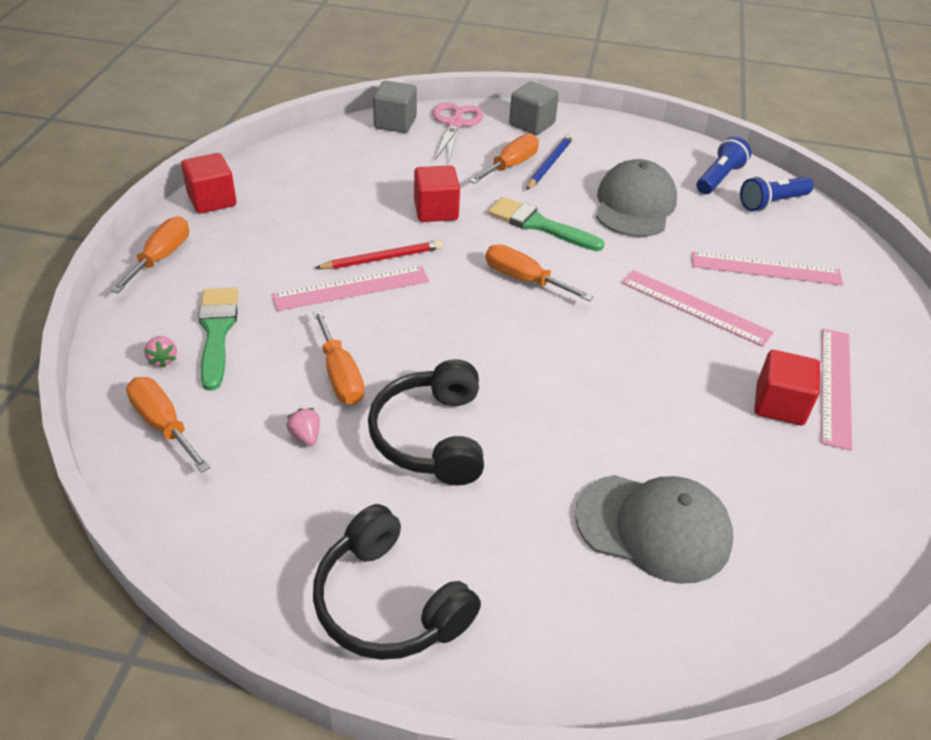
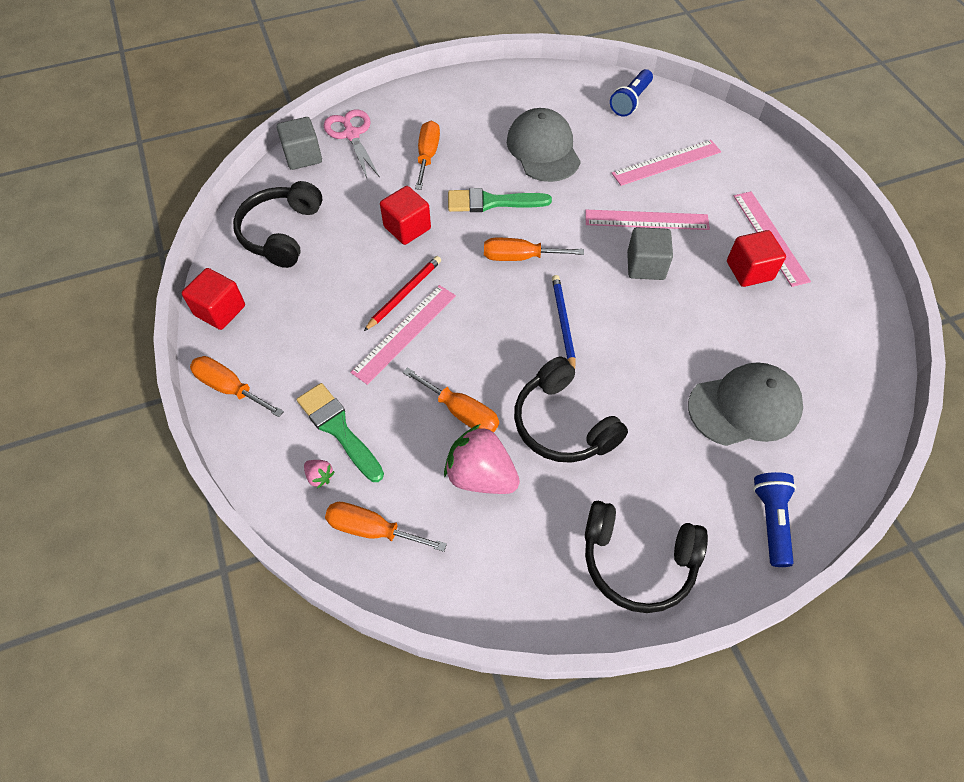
camera: 30 degrees left, 15 degrees up
(161, 258) = (230, 388): orange screwdriver -> orange screwdriver turned 45 degrees counterclockwise
(306, 436) = (481, 475): pink strawberry -> pink strawberry, size x2.31
(320, 168) = (281, 233): none -> black headphones
(532, 124) = (411, 106): grey cube -> grey cube (645, 266)
(549, 164) = (454, 140): blue pencil -> blue pencil (563, 323)
(719, 178) = (581, 95): blue flashlight -> blue flashlight (771, 521)

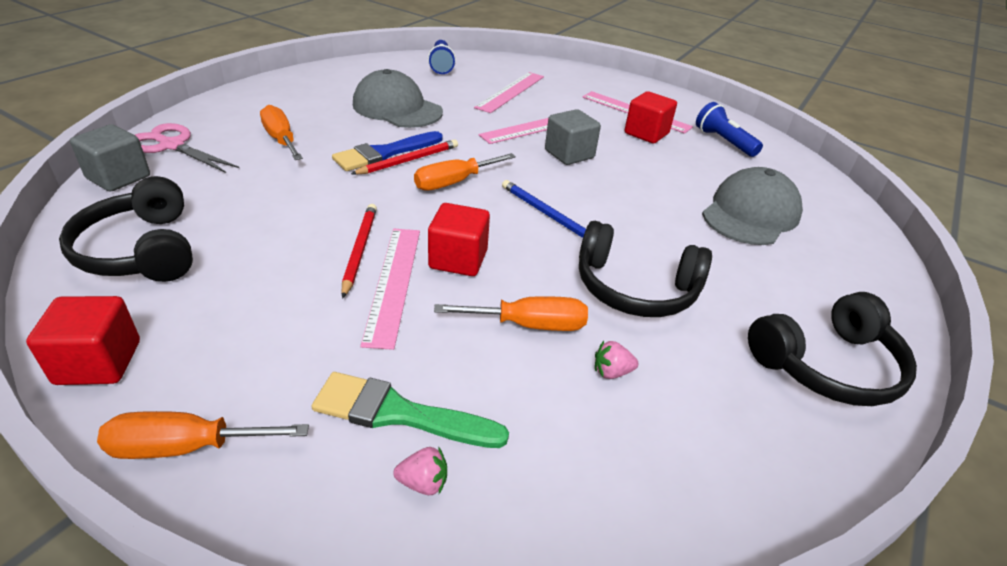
camera: 40 degrees left, 20 degrees down
(372, 530) = (553, 503): orange screwdriver -> none
(407, 228) = (310, 197): red cube -> red cube (458, 259)
(481, 475) = (611, 372): pink strawberry -> pink strawberry, size x0.43
(492, 202) = (385, 153): green brush -> blue brush
(504, 218) = (408, 160): none -> red pencil
(771, 521) = (866, 279): blue flashlight -> blue flashlight (723, 142)

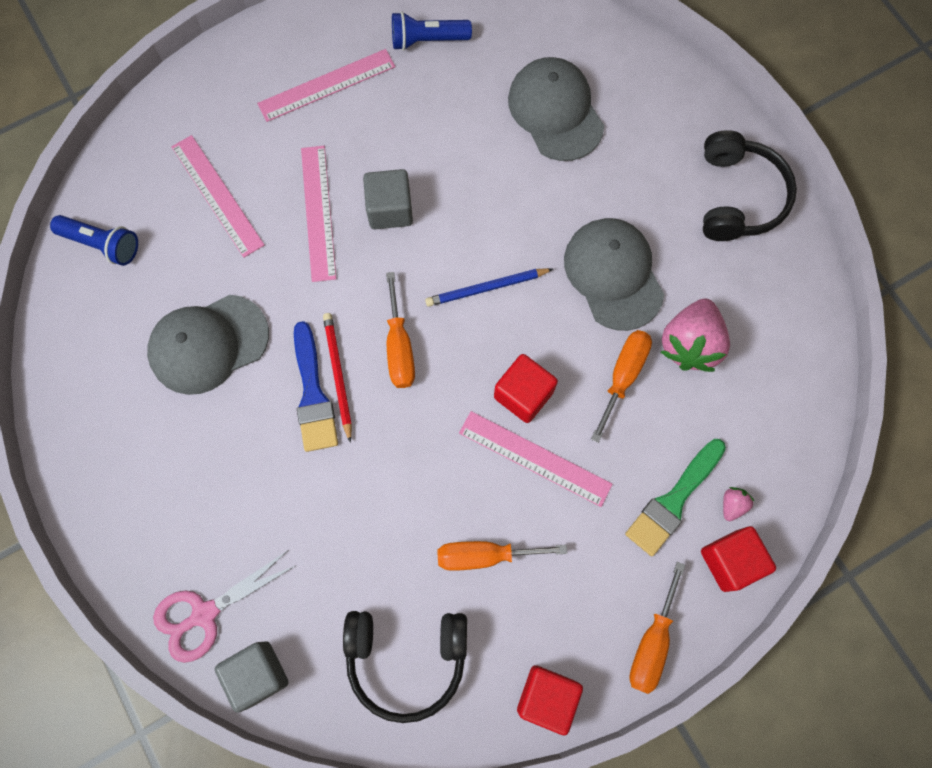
camera: 60 degrees left, 35 degrees up
(281, 139) = (237, 494): orange screwdriver -> orange screwdriver (484, 555)
(359, 250) = (478, 472): red pencil -> none
(611, 372) = (690, 344): pink strawberry -> pink strawberry, size x2.31
(635, 288) = (613, 274): black headphones -> grey cap
(646, 133) = (379, 106): red cube -> red cube (730, 561)

